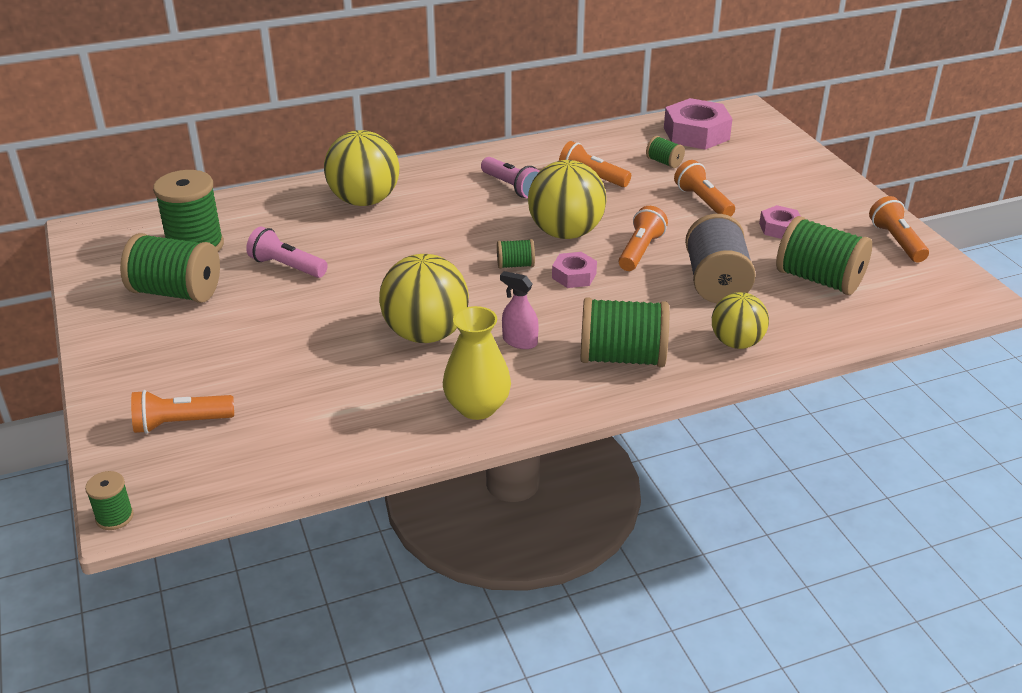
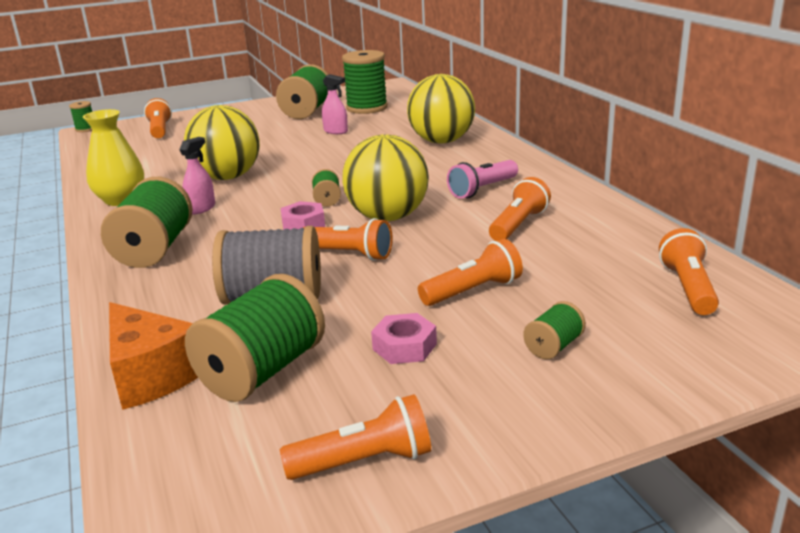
camera: 90 degrees right, 10 degrees down
(287, 266) = (336, 131): pink flashlight -> pink spray bottle
(664, 162) = (579, 265): green spool -> green spool (553, 346)
(696, 133) = (688, 288): pink nut -> orange flashlight
(736, 343) = (148, 307): yellow ball -> none
(833, 325) = (151, 375): none -> orange cheese

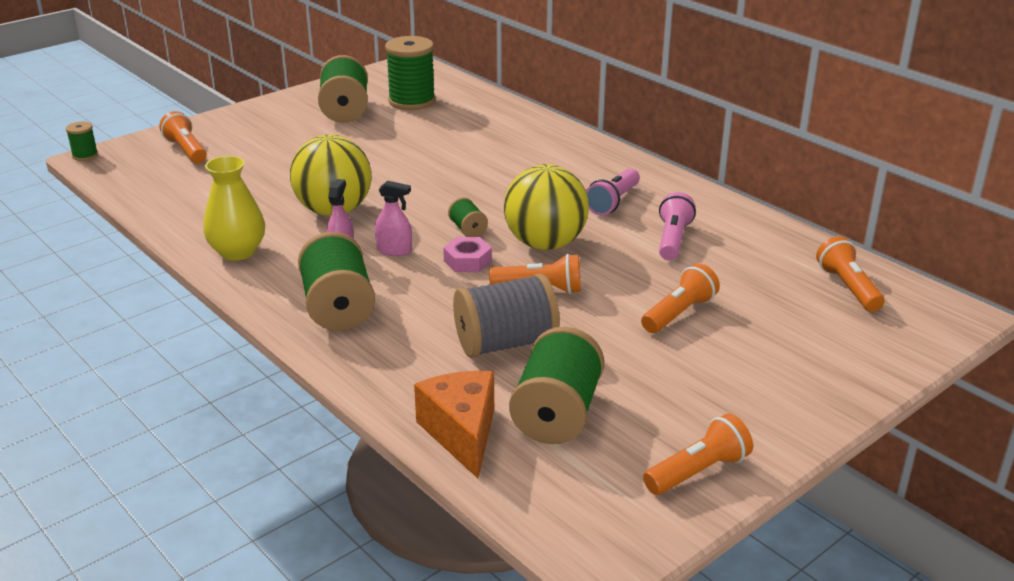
camera: 20 degrees left, 5 degrees up
(151, 375) = (462, 433): orange cheese -> orange cheese turned 135 degrees counterclockwise
(336, 131) = (403, 138): pink spray bottle -> pink spray bottle (394, 250)
(404, 347) = (659, 373): pink nut -> none
(441, 141) = (530, 144): yellow ball -> none
(518, 225) = (673, 239): orange flashlight -> pink flashlight
(553, 346) = (776, 355): green spool -> none

